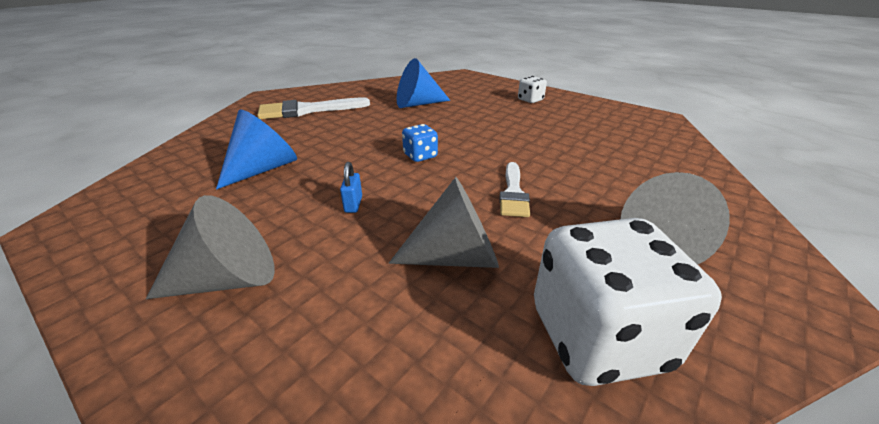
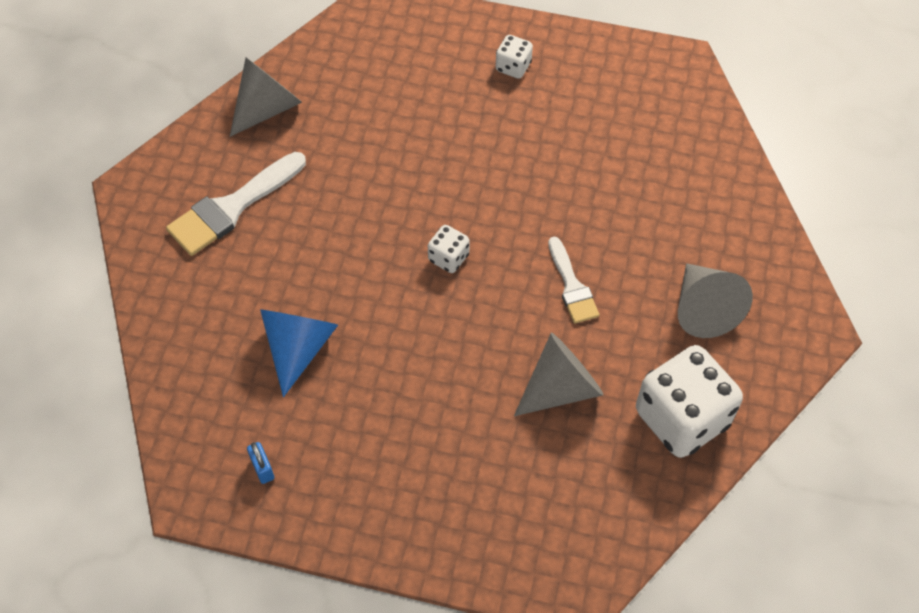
camera: 25 degrees left, 25 degrees up
(229, 279) = (406, 481): grey cone -> grey cone (267, 108)
(353, 204) = (436, 362): blue padlock -> blue padlock (262, 468)
(418, 104) = (370, 134): blue cone -> none
(420, 156) = (448, 258): blue dice -> white dice

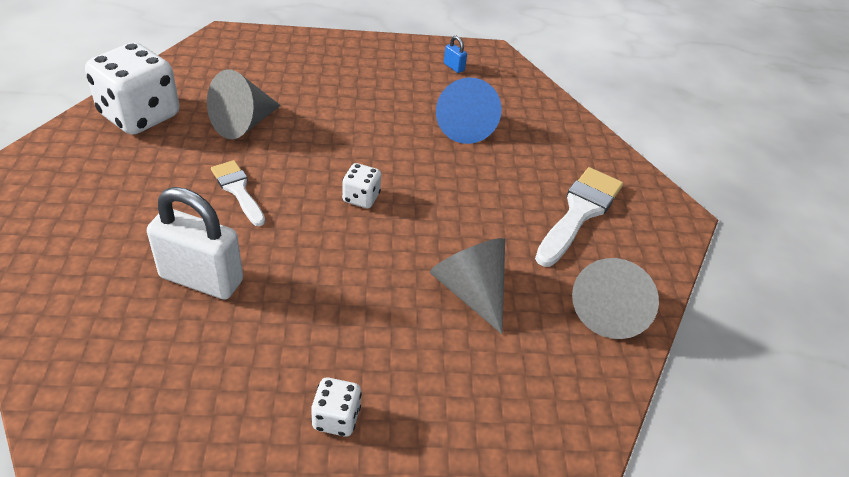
camera: 160 degrees right, 15 degrees down
(607, 190) = (201, 279): none -> white padlock
(703, 309) = (106, 187): grey cone -> grey cone (471, 292)

